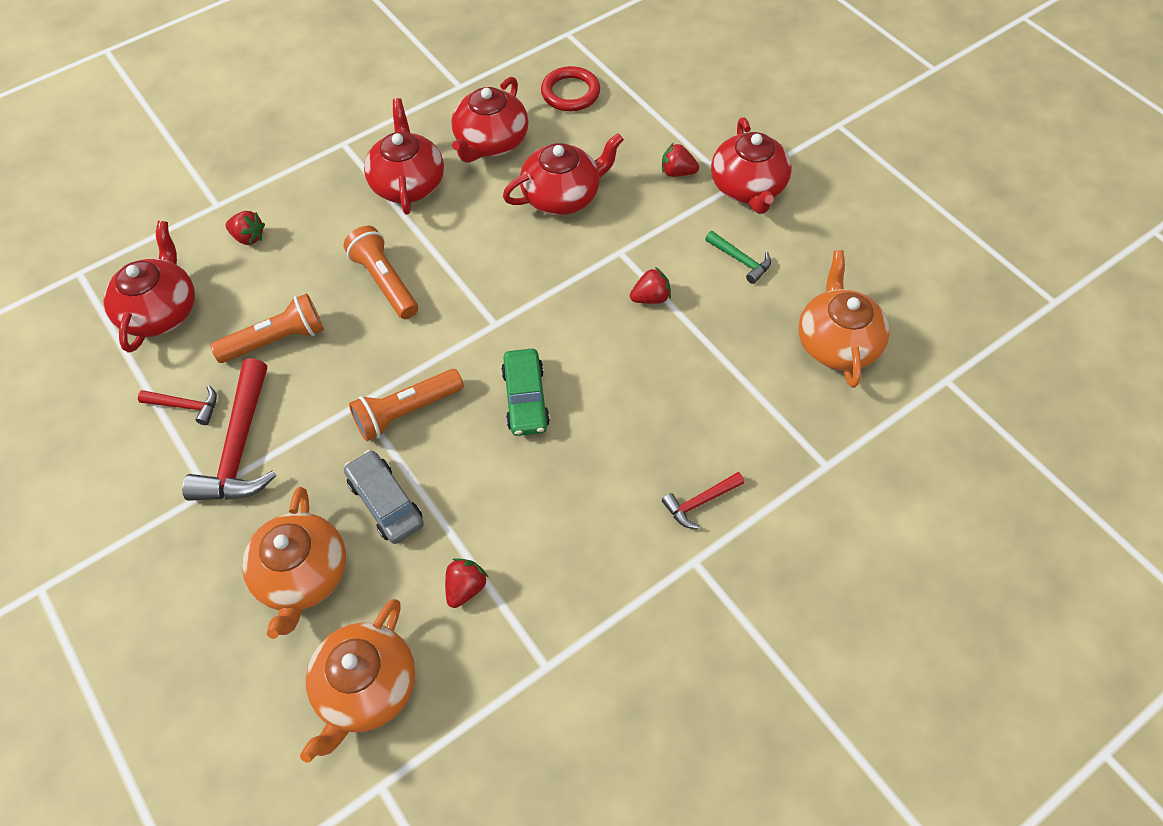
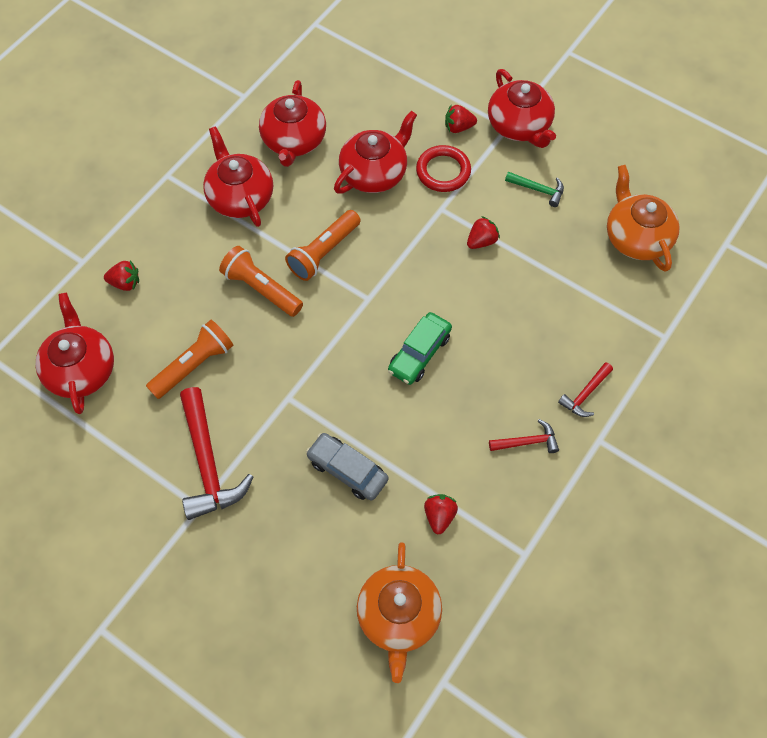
camera: 20 degrees left, 5 degrees up
(186, 406) = (145, 443): red hammer -> red hammer (527, 442)
(302, 575) = (309, 548): orange teapot -> none
(406, 412) = (330, 392): orange flashlight -> orange flashlight (323, 252)
(525, 399) = (419, 353): green car -> green car turned 60 degrees clockwise
(570, 93) = (341, 78): red ring -> red ring (443, 171)

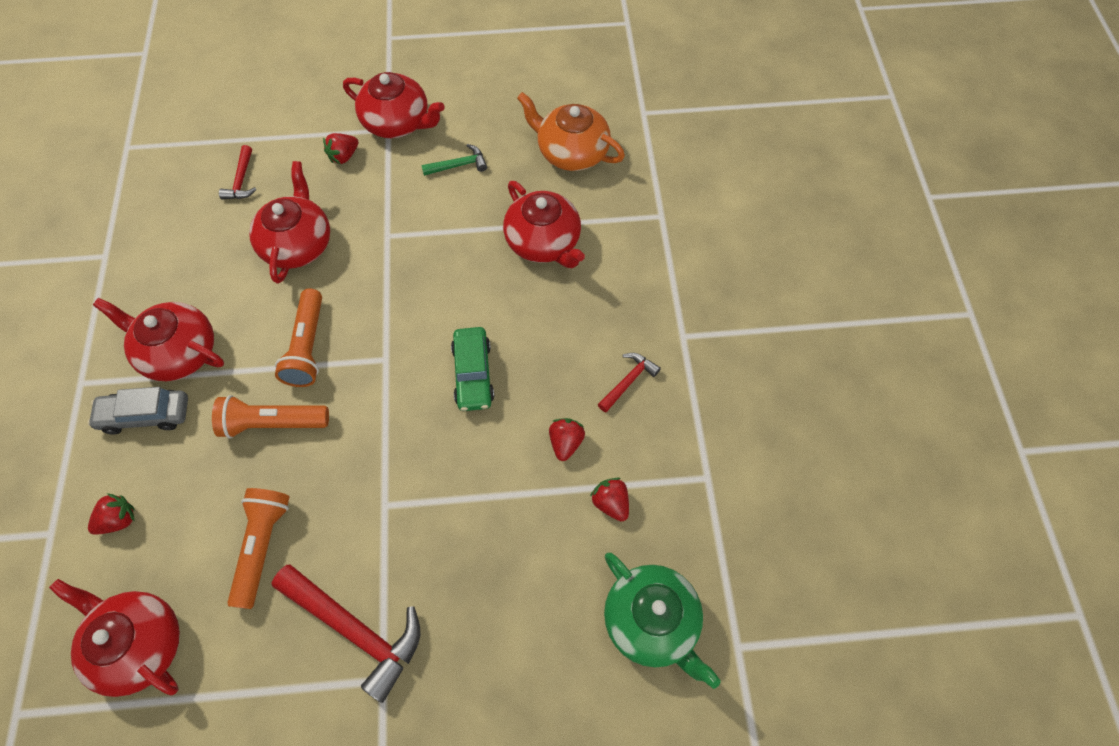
camera: 40 degrees left, 0 degrees up
(294, 141) = (192, 265): red teapot -> red teapot (543, 242)
(347, 470) = (496, 528): grey car -> grey car (145, 415)
(398, 616) = (652, 621): orange teapot -> green teapot
(443, 171) = (361, 202): red ring -> none
(481, 241) = (446, 239): red strawberry -> red strawberry (565, 442)
(585, 394) = (640, 307): red hammer -> red hammer (241, 180)

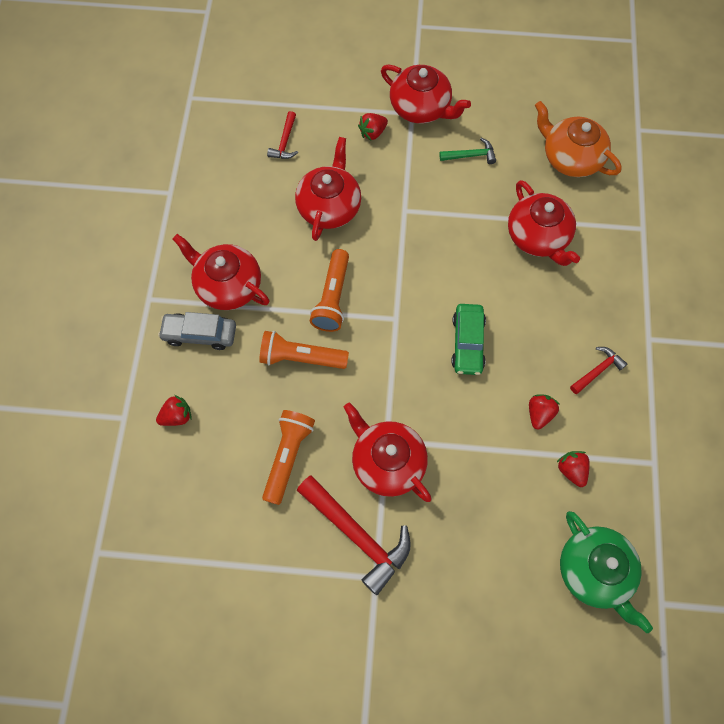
camera: 10 degrees right, 5 degrees up
(139, 644) = (190, 516): red teapot -> red teapot (387, 462)

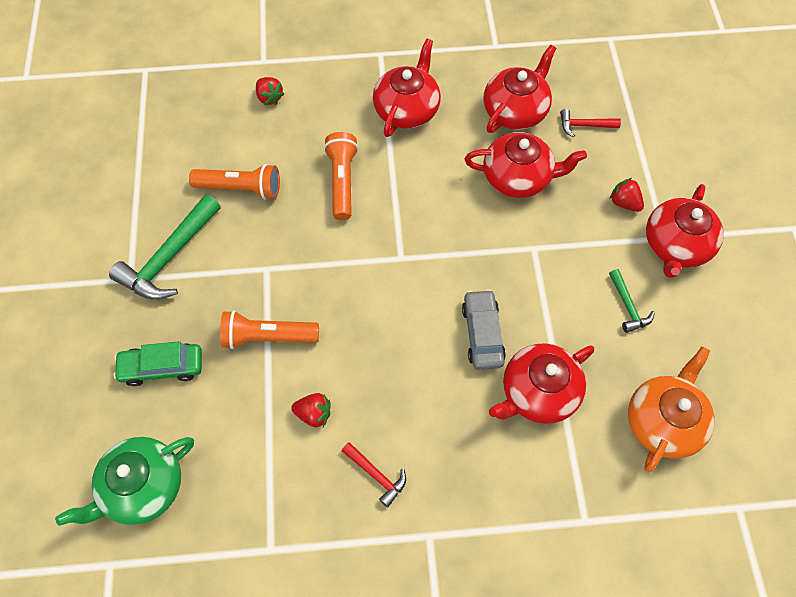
camera: 80 degrees right, 5 degrees down
(200, 334) = (352, 98): grey car -> grey car (482, 334)
(332, 298) = (412, 197): orange flashlight -> orange flashlight (267, 337)
(358, 536) = (169, 258): red hammer -> green hammer
(387, 462) = (244, 272): red teapot -> red teapot (515, 111)
(467, 343) = (385, 331): green car -> green car (162, 367)
(571, 470) = (252, 454): red strawberry -> none

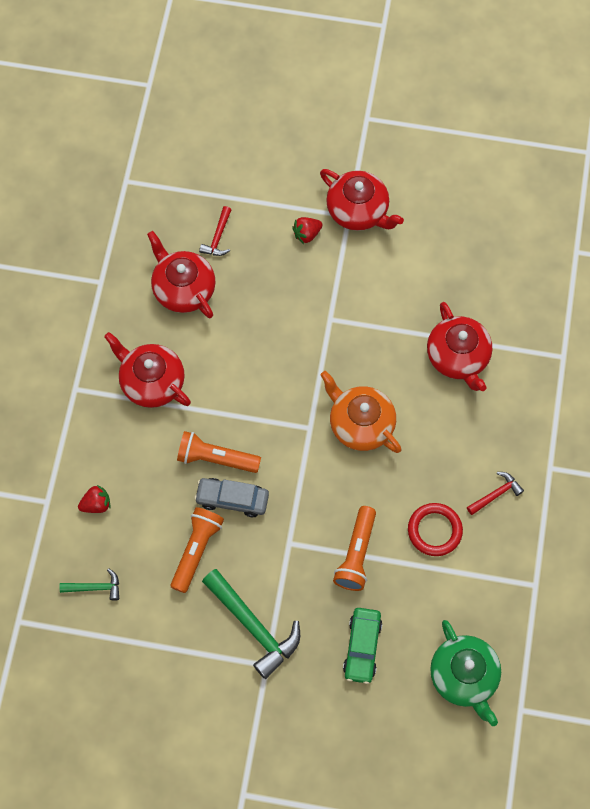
camera: 75 degrees left, 5 degrees up
(314, 414) = (434, 530): red strawberry -> red ring
(482, 334) = (398, 383): grey car -> grey car (232, 499)
(518, 177) = (256, 309): red teapot -> none
(628, 306) = (403, 266): green hammer -> green hammer (95, 587)
(663, 421) = (502, 277): orange teapot -> orange teapot (360, 424)

